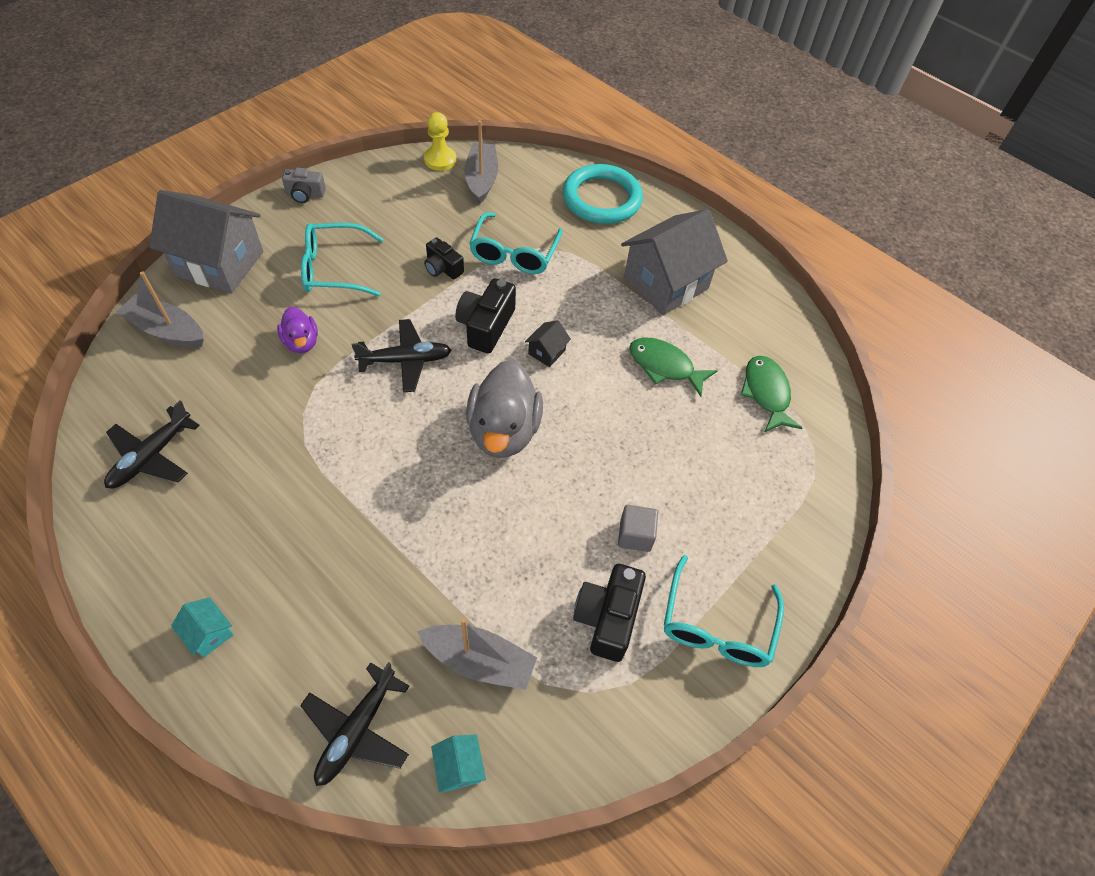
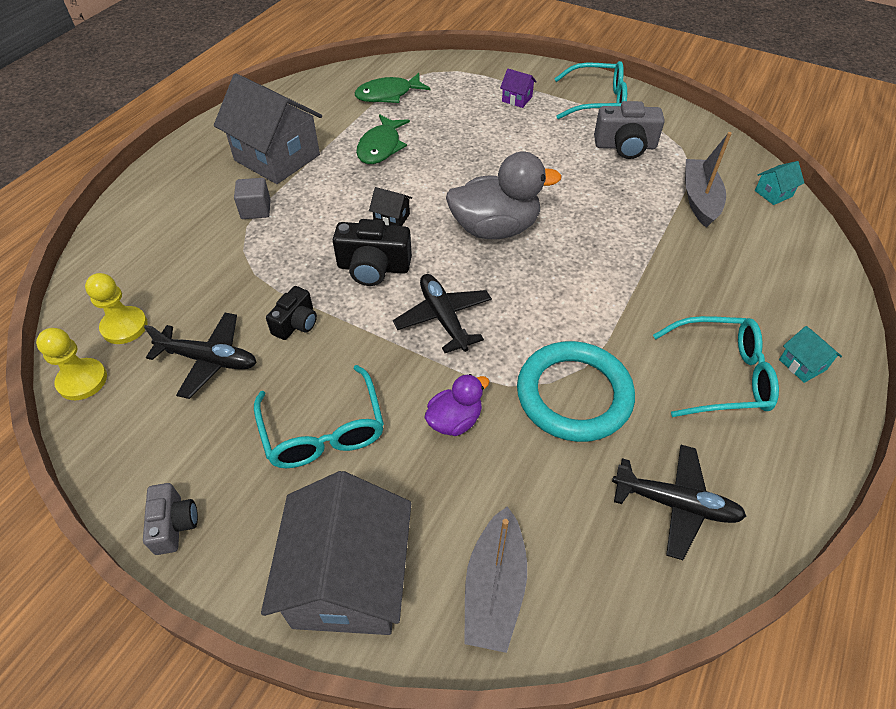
camera: 100 degrees left, 5 degrees down
(209, 633) = (802, 364): turquoise house -> turquoise house turned 60 degrees counterclockwise
(356, 730) = (794, 248): black plane -> black plane (209, 360)
(481, 179) = (124, 326): grey boat -> yellow pawn
(514, 252) = (256, 269): turquoise glasses -> turquoise glasses (720, 376)
(601, 199) = (153, 217): turquoise ring -> turquoise ring (574, 395)
(607, 618) = (625, 146): black camera -> grey camera
(635, 535) = (553, 142): grey cube -> grey cube (256, 209)
(737, 526) = (517, 99): none -> purple house

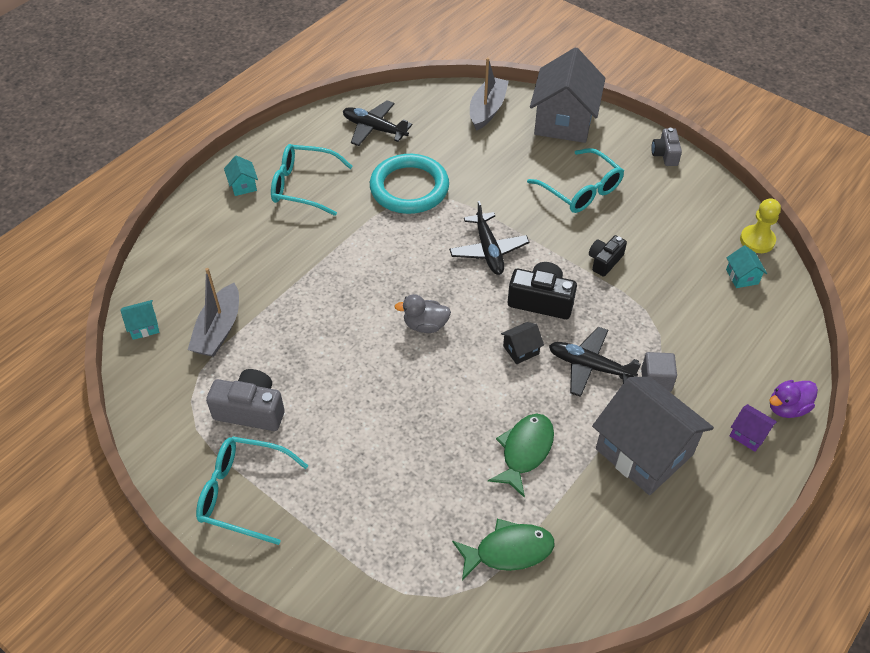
camera: 170 degrees left, 0 degrees up
(124, 326) = (742, 276): yellow pawn -> turquoise house
(209, 360) = (667, 242): black plane -> black plane (590, 366)
(323, 429) = (580, 189): turquoise glasses -> turquoise glasses turned 150 degrees clockwise
(391, 218) = (521, 350): black house -> black house turned 60 degrees counterclockwise
(454, 420) = (493, 183): purple duck -> purple duck (787, 408)
(495, 228) = (425, 325): grey duck -> grey duck, size x0.54
(517, 99) = (342, 514): purple house -> purple house (748, 434)

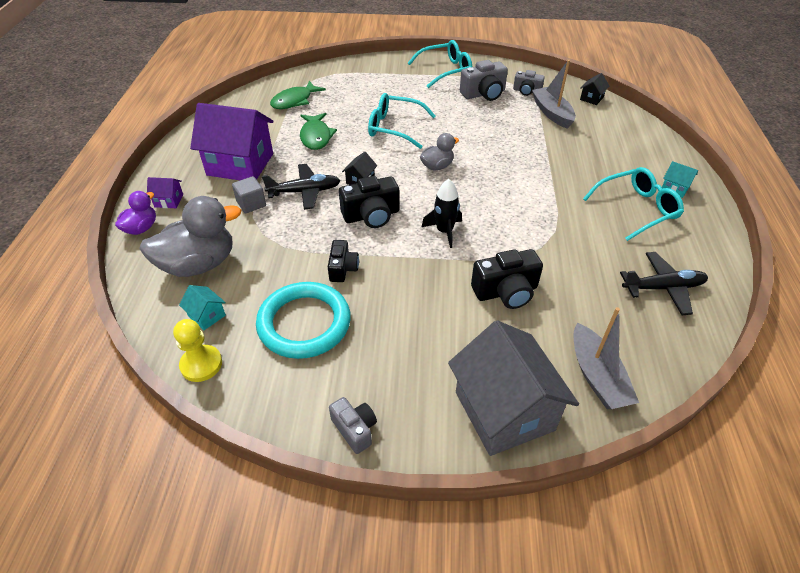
camera: 145 degrees right, 5 degrees down
(144, 326) = (591, 98): turquoise house -> black house
(195, 384) = (526, 91): none -> grey camera
(409, 188) = (561, 249): turquoise ring -> turquoise ring (304, 323)
(488, 250) = (444, 231): black plane -> black rocket
(489, 180) = (506, 292): none -> black camera
(580, 189) = (415, 328): turquoise glasses -> turquoise glasses (395, 128)
(644, 451) = (240, 164): grey house -> purple house
(735, 331) = (199, 264): none -> grey duck

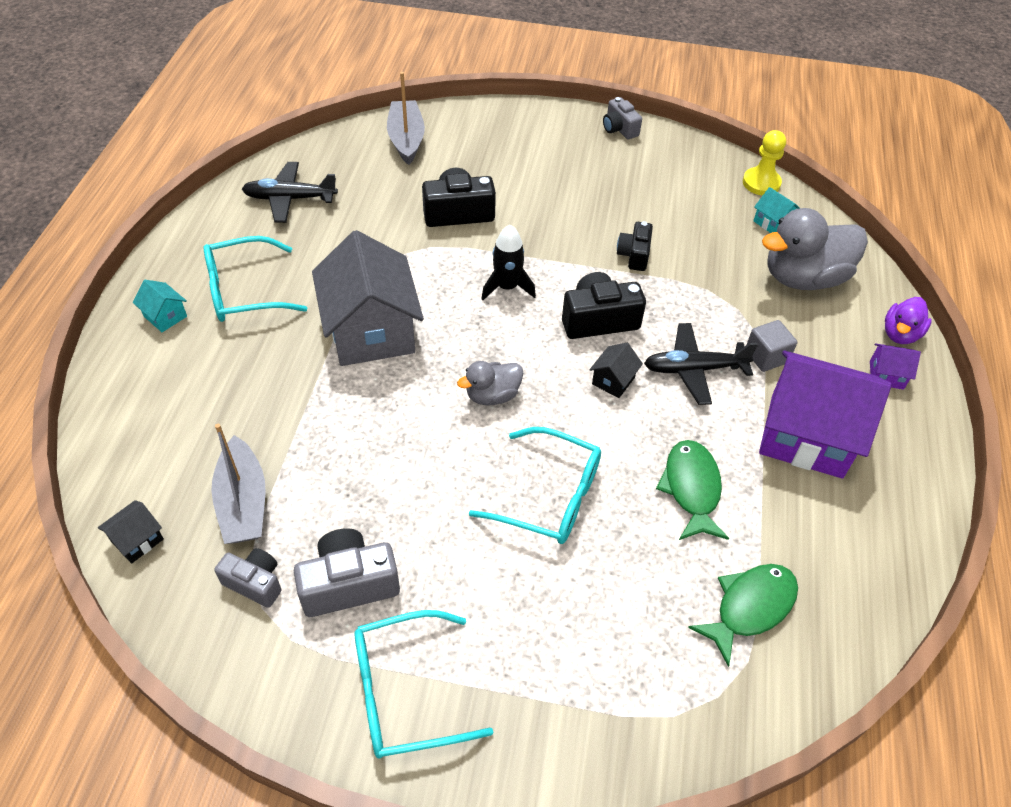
camera: 175 degrees left, 5 degrees up
(304, 323) = (670, 206): turquoise ring -> none
(504, 411) = (496, 127): grey house -> grey house (371, 331)

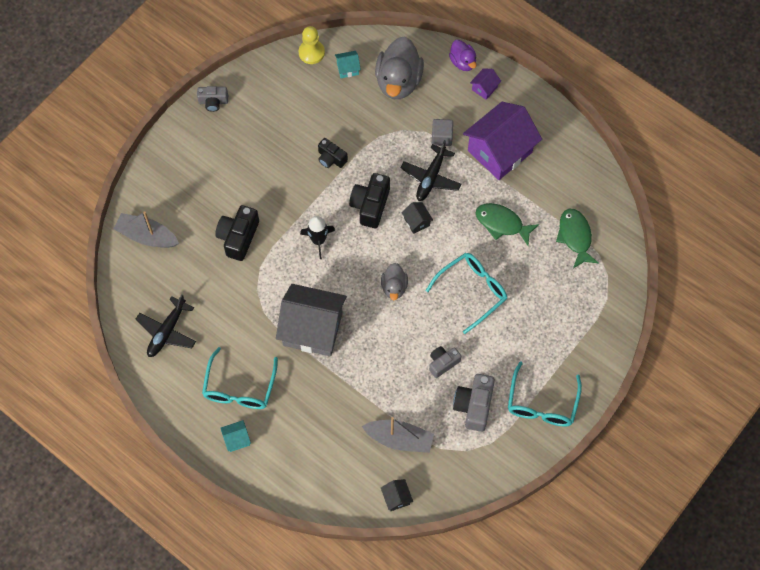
camera: 60 degrees left, 15 degrees up
(255, 583) = (451, 449): grey camera -> grey camera (443, 363)

